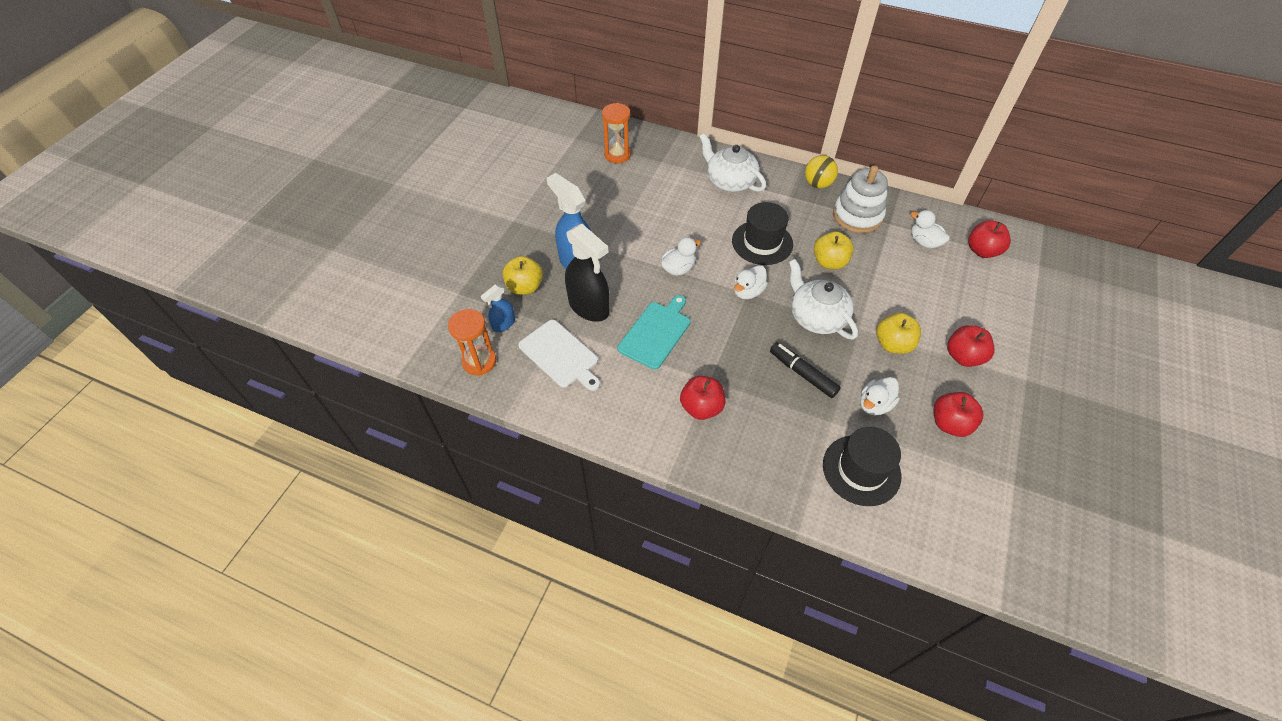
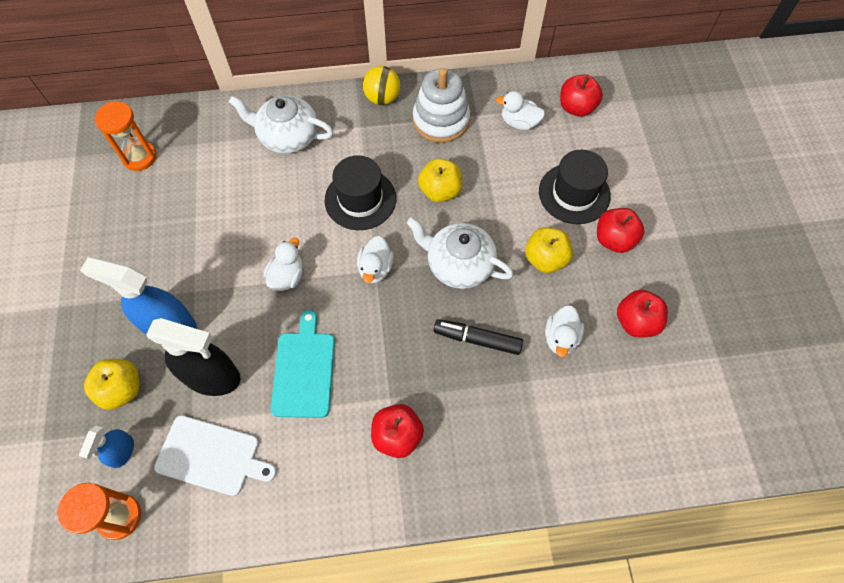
camera: 30 degrees left, 10 degrees up
(861, 470) = (583, 419): black hat -> black hat (574, 193)

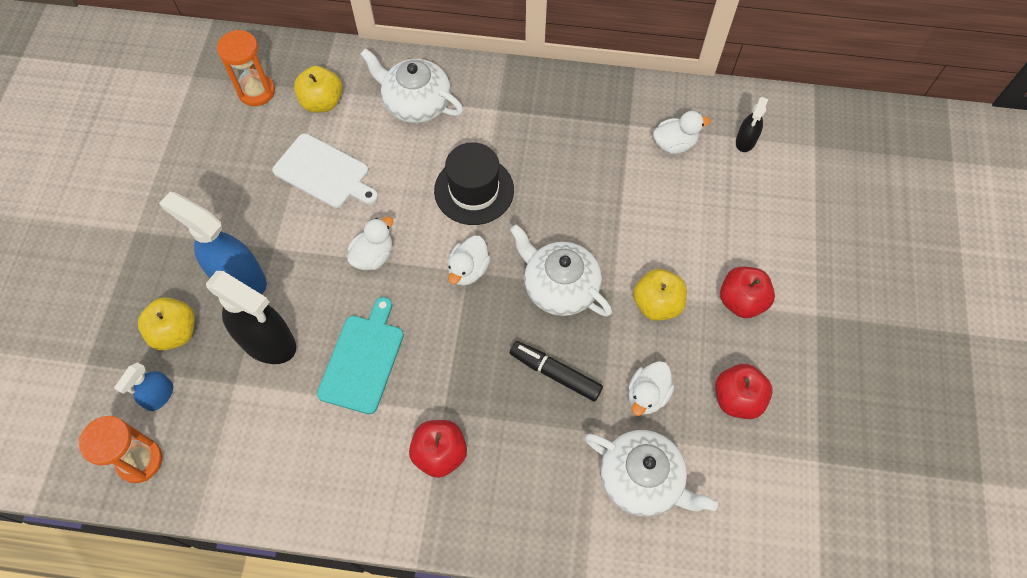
camera: 15 degrees right, 0 degrees up
(211, 456) = (245, 424): white cutting board -> white cutting board (324, 172)
(382, 98) = (530, 83): yellow ball -> none
(440, 191) = (563, 201): yellow apple -> yellow apple (322, 102)
(441, 120) = (587, 122): white stacking toy -> none
(519, 122) = (674, 144): white duck -> white duck turned 135 degrees clockwise
(574, 193) = (712, 238): black hat -> none
(576, 108) = (745, 141): red apple -> black spray bottle
(578, 411) = (642, 479): none -> white teapot

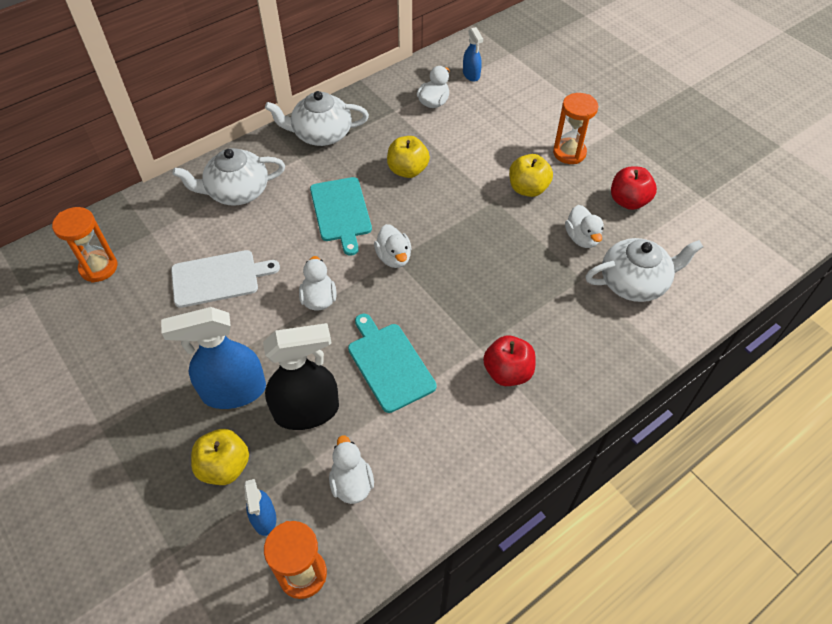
camera: 45 degrees left, 10 degrees down
(237, 428) = (351, 483): none -> white duck
(322, 102) = (163, 238): yellow apple -> yellow apple (407, 170)
(474, 190) = (341, 212): black hat -> turquoise cutting board
(555, 374) = (518, 270): black marker -> none
(559, 287) = (462, 223): white teapot -> white teapot (321, 134)
(741, 301) = (569, 153): red apple -> orange hourglass
(745, 141) = (471, 75): black spray bottle -> blue spray bottle

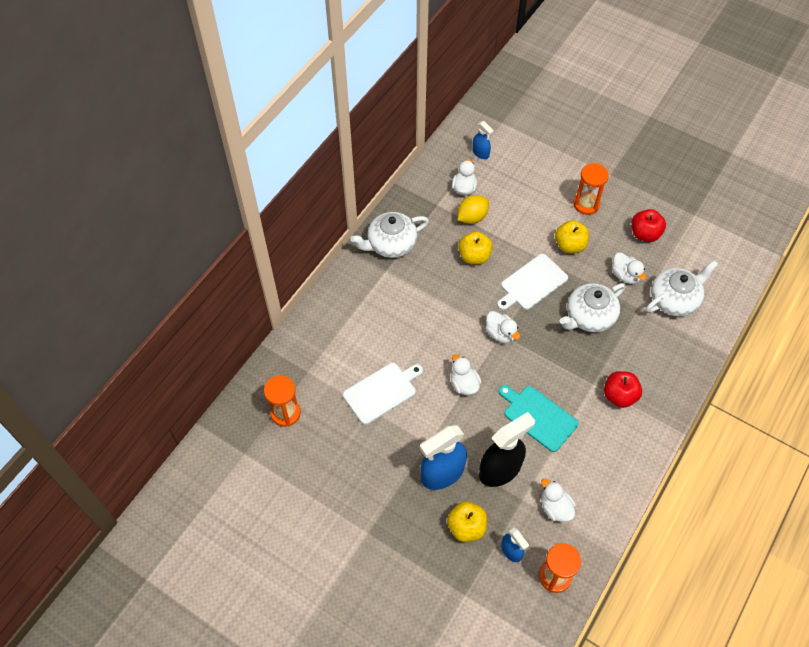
camera: 20 degrees left, 5 degrees up
(237, 191) = (353, 315): white teapot -> white teapot (589, 316)
(341, 212) = (442, 308): turquoise cutting board -> none
(427, 132) = (472, 217): none -> yellow lemon
(461, 215) = (532, 283): none -> white cutting board

